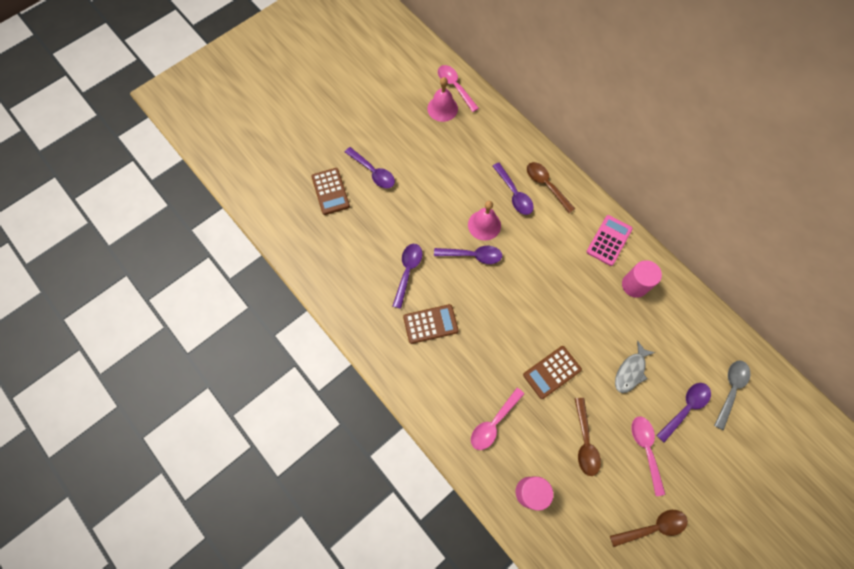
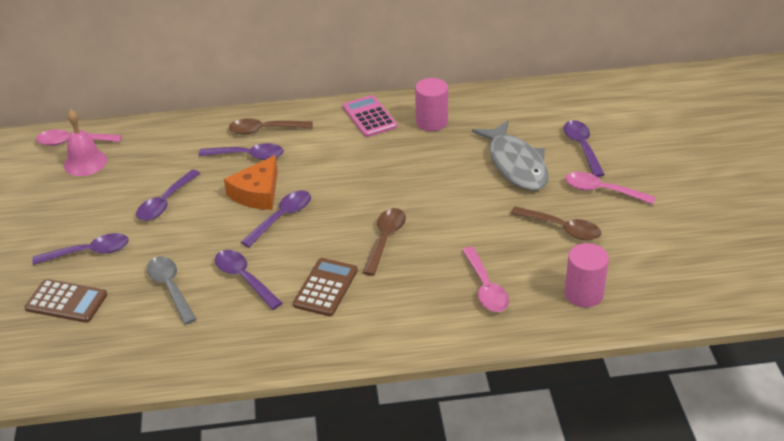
camera: 55 degrees left, 30 degrees down
(440, 179) = (165, 202): none -> purple spoon
(484, 225) = (257, 193): pink bell -> orange cheese
(552, 372) = (468, 218): brown calculator -> none
(630, 371) = (515, 164): grey fish -> grey fish, size x1.68
(653, 527) = (682, 221): brown spoon -> brown spoon (385, 239)
(730, 389) = (587, 113): grey spoon -> grey spoon (170, 288)

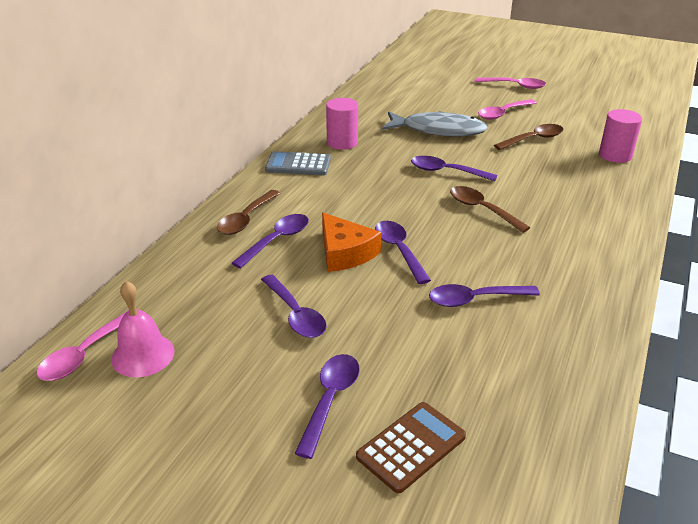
camera: 60 degrees left, 5 degrees down
(170, 288) = (452, 353): grey spoon -> none
(325, 287) = (525, 258): brown calculator -> none
(369, 117) = (298, 165): pink calculator -> grey calculator
(485, 288) = (581, 187): pink spoon -> pink spoon (514, 86)
(582, 147) = (444, 104): purple spoon -> purple spoon (446, 171)

